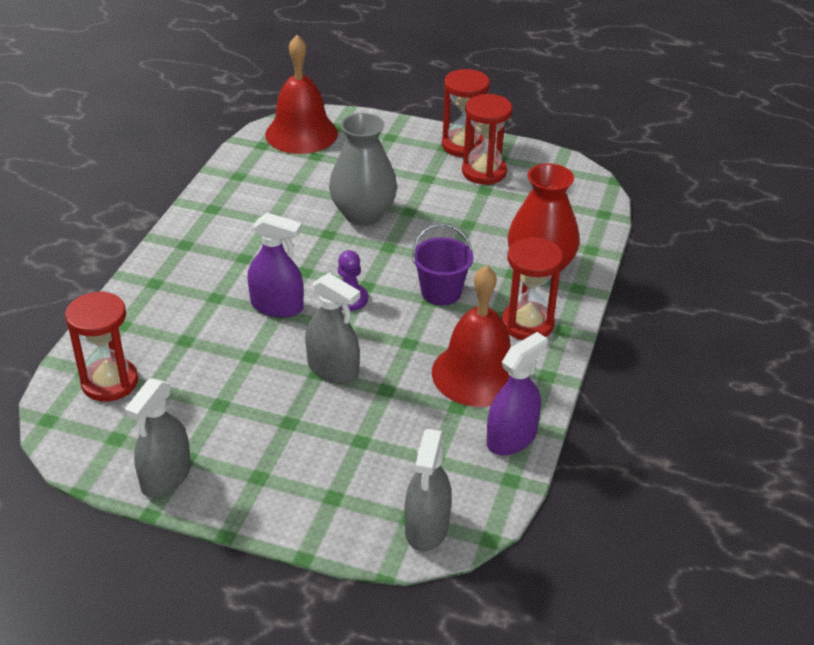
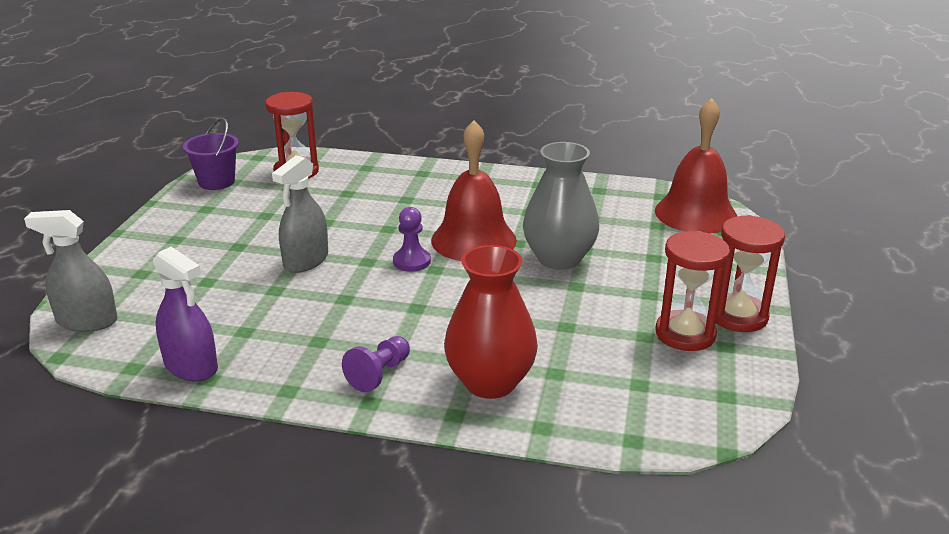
camera: 85 degrees right, 10 degrees down
(166, 477) = (186, 203): grey spray bottle -> none
(277, 306) = (396, 227): purple spray bottle -> none
(441, 292) = (430, 313): purple bucket -> purple bucket (216, 182)
(477, 373) = (294, 342): red bell -> red bell (473, 240)
(527, 324) = (379, 374): red hourglass -> purple pawn

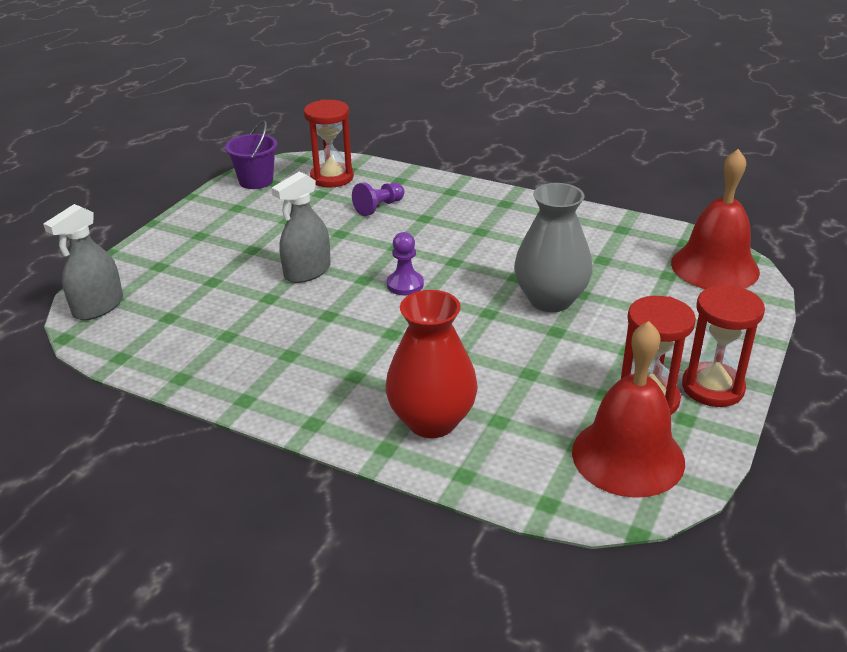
camera: 15 degrees right, 5 degrees up
(87, 321) = (98, 307): grey spray bottle -> grey spray bottle turned 75 degrees counterclockwise
(191, 366) = (169, 364): purple spray bottle -> none
(379, 374) = (331, 396): purple pawn -> purple pawn (379, 207)
(473, 240) = (473, 269): red bell -> red bell (628, 456)

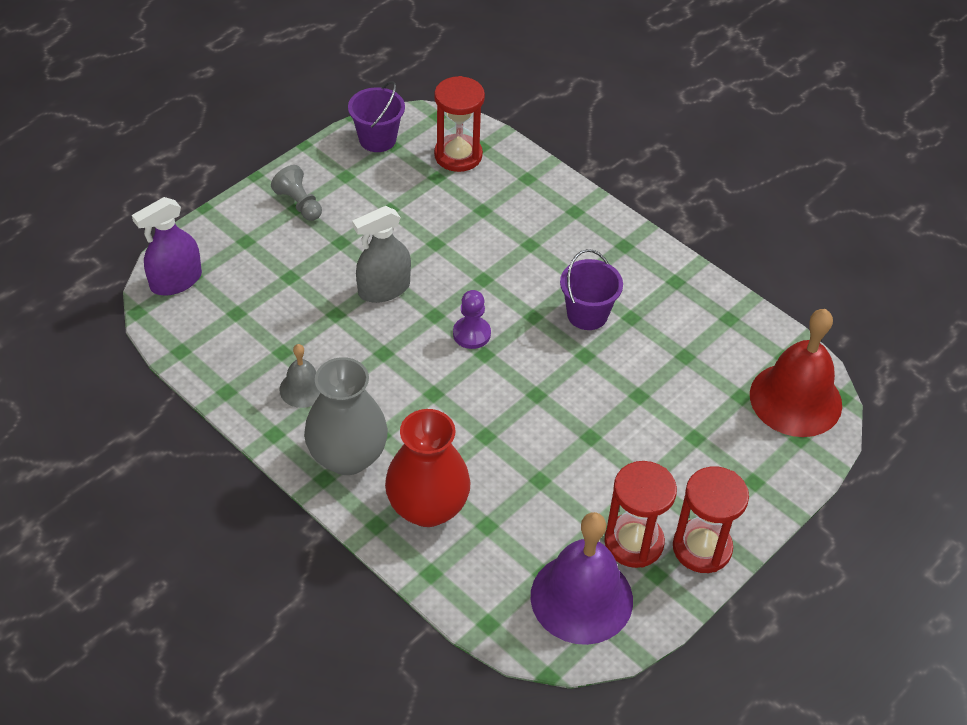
camera: 15 degrees right, 15 degrees up
(98, 307) = (176, 281): grey spray bottle -> purple spray bottle
(201, 232) = (299, 203): none -> grey pawn
(260, 358) = (303, 389): none -> grey bell
(379, 207) = (489, 215): purple pawn -> none
(501, 251) = (587, 314): none -> purple bucket
(550, 300) = (604, 395): grey vase -> grey vase (347, 456)
(628, 456) = (581, 598): red bell -> purple bell

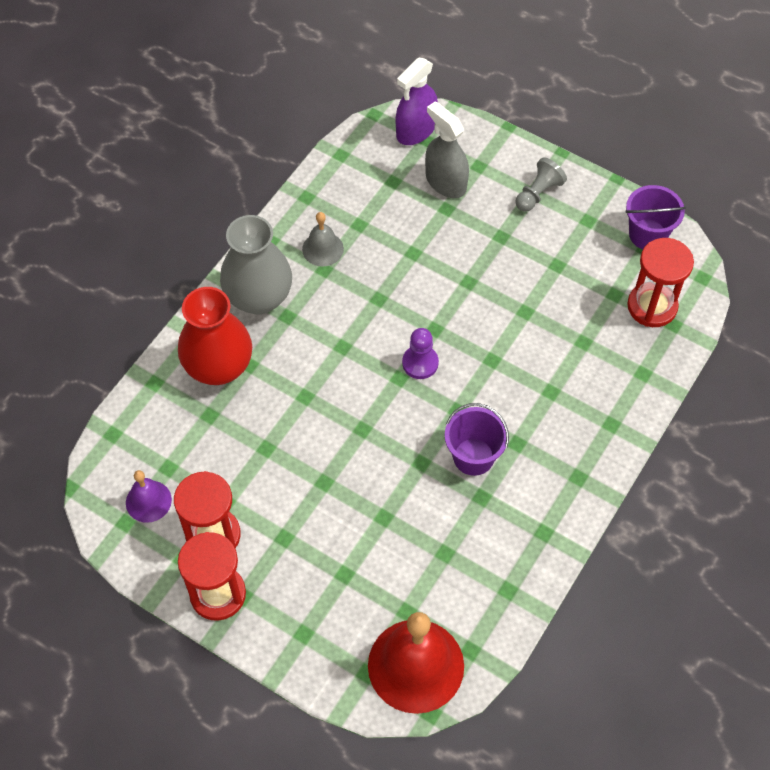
camera: 80 degrees right, 10 degrees up
(176, 281) = (416, 130): purple spray bottle -> purple spray bottle turned 90 degrees counterclockwise
(384, 289) = (454, 282): grey spray bottle -> grey spray bottle (445, 182)
(581, 598) = (148, 501): purple bell -> purple bell, size x0.51

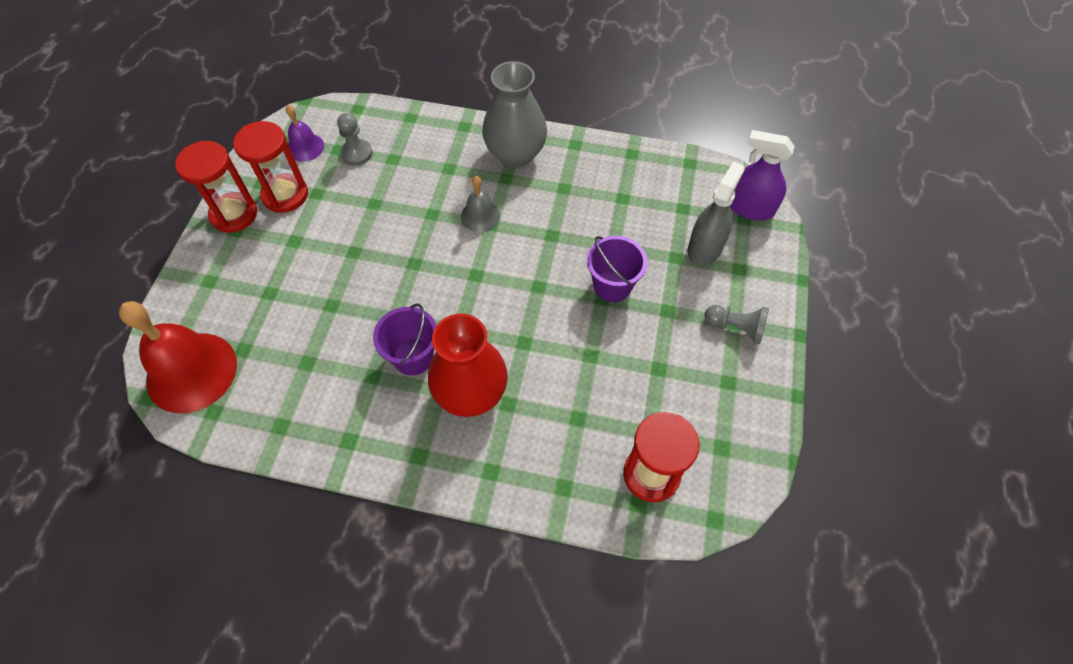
camera: 70 degrees right, 0 degrees up
(184, 449) = (356, 153): none -> grey pawn
(219, 367) = (439, 150): red vase -> red vase (471, 393)
(322, 249) = (584, 180): grey bell -> grey bell (480, 216)
(420, 363) = (497, 286): purple pawn -> none
(647, 234) = (741, 446): purple bucket -> purple bucket (612, 286)

